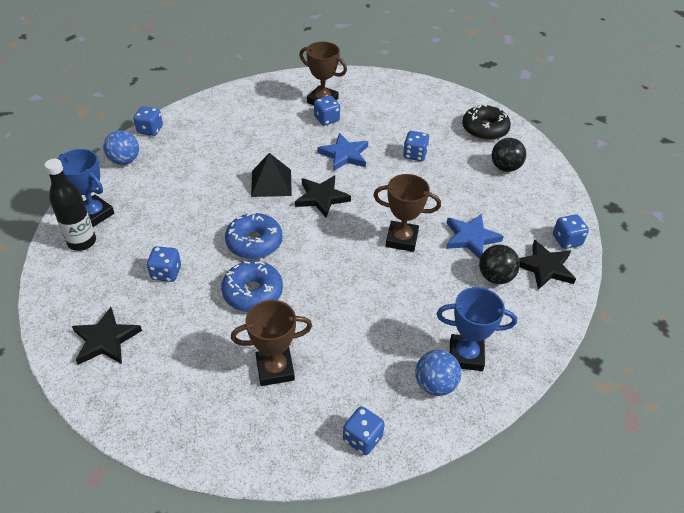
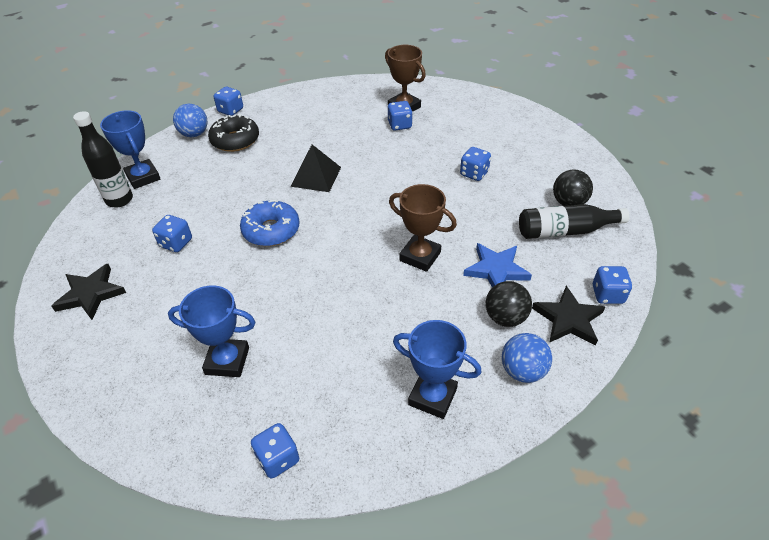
camera: 20 degrees right, 0 degrees up
(253, 292) = (245, 279): blue donut -> none
(275, 369) = (227, 361): brown trophy -> blue trophy
(321, 198) = (358, 199): black star -> none
(344, 155) = (401, 162): blue star -> none
(435, 384) = (383, 420): blue ball -> blue ball (522, 371)
(484, 129) = (563, 159): black donut -> black donut (235, 140)
(512, 193) = (565, 231): none -> black bottle

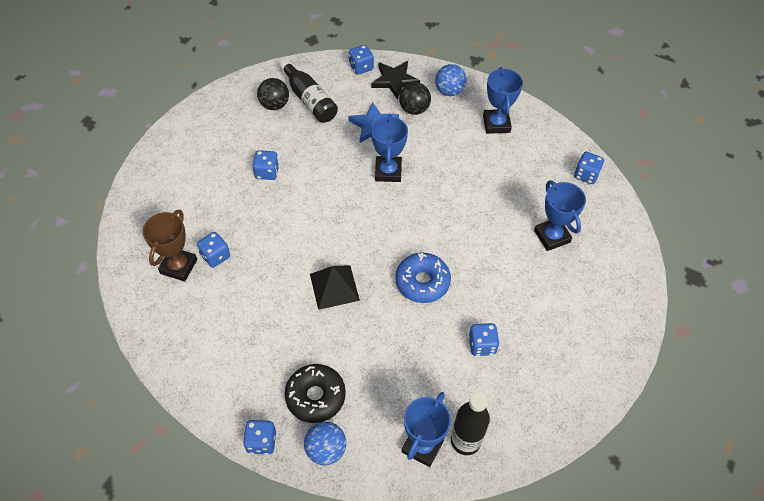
camera: 120 degrees left, 10 degrees up
(91, 294) = (571, 368): black star -> none
(420, 256) = (388, 171): brown trophy -> blue trophy

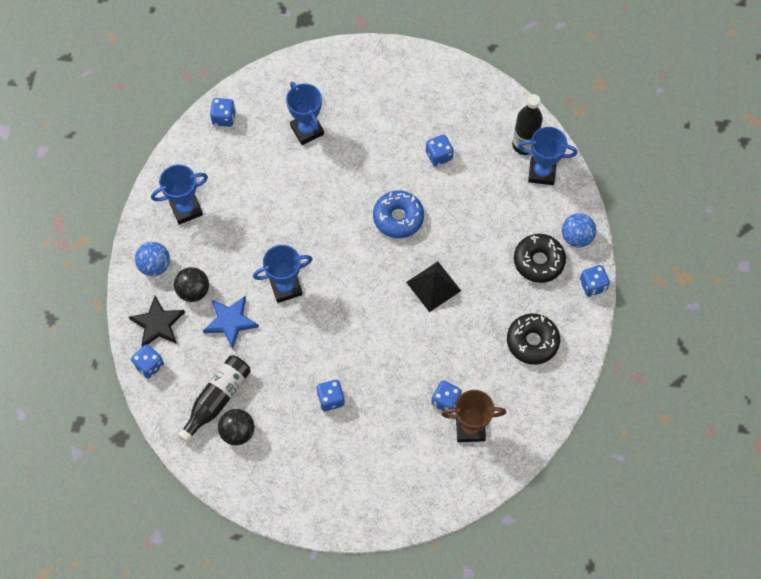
camera: 110 degrees left, 10 degrees up
(231, 353) = (532, 342): none -> black donut
(552, 236) = (307, 130): blue trophy -> blue trophy turned 75 degrees counterclockwise

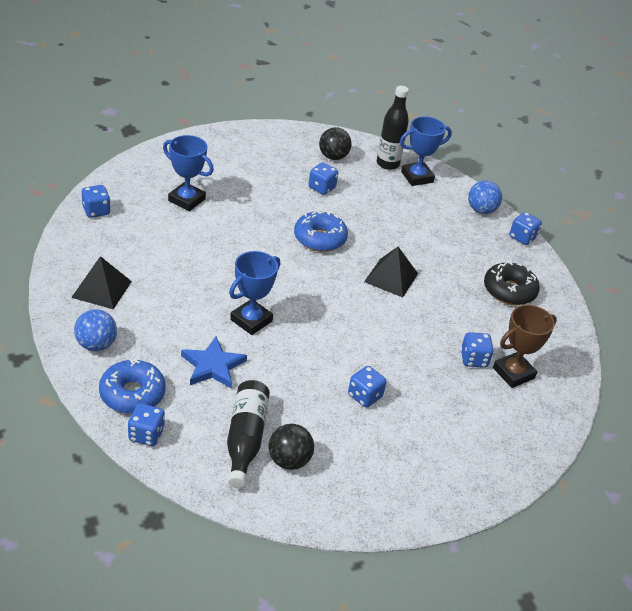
camera: 35 degrees left, 25 degrees down
(158, 324) = (132, 394): black star -> blue donut
(186, 209) = (102, 289): blue trophy -> black pyramid
(193, 291) = (154, 353): black ball -> black ball (333, 157)
(538, 261) = (465, 234): black donut -> none

